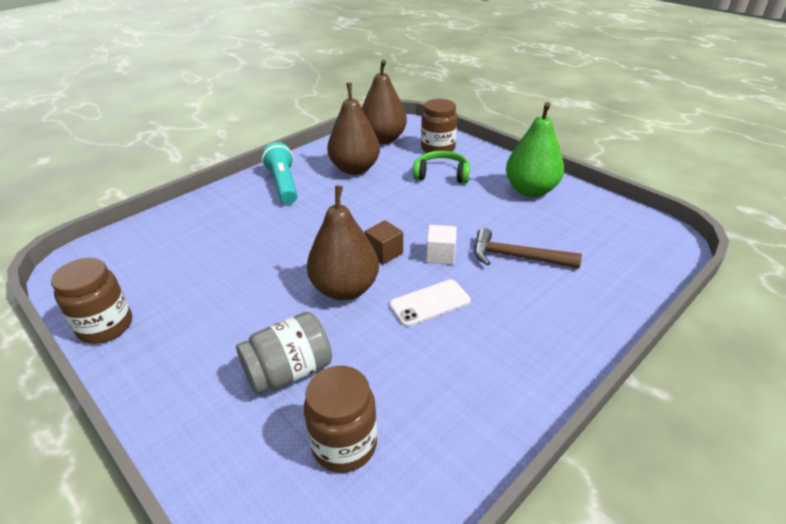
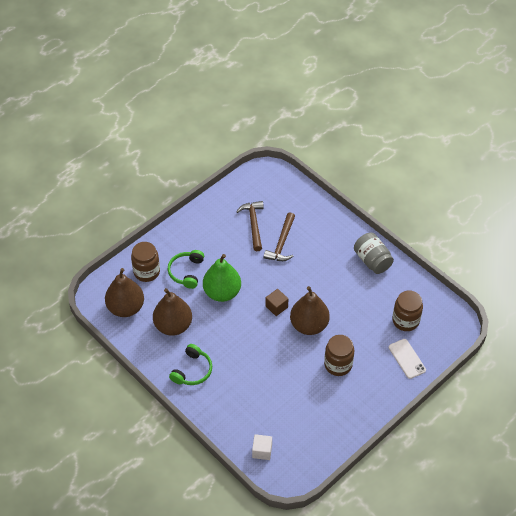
camera: 90 degrees left, 15 degrees up
(106, 326) = (340, 438): brown jar -> brown jar (338, 364)
(283, 184) = (192, 370): turquoise flashlight -> green headphones
(289, 371) = (368, 345): grey jar -> grey jar (372, 260)
(429, 303) = (320, 286): white phone -> white phone (407, 358)
(440, 255) = (279, 279): white cube -> white cube (262, 451)
(530, 190) = (211, 225): green pear -> green pear (222, 292)
(546, 227) = (253, 224): none -> brown hammer

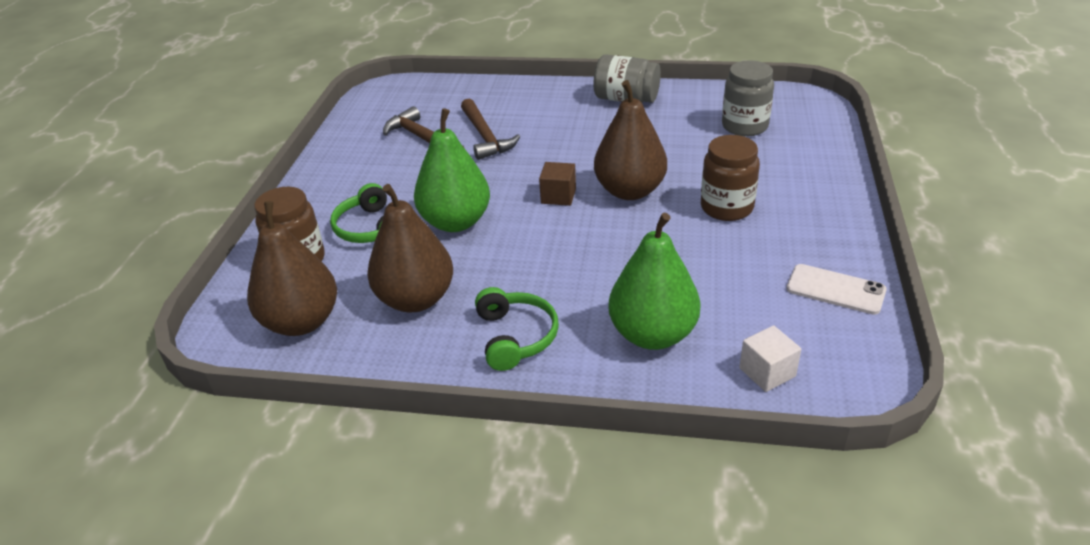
camera: 35 degrees left, 15 degrees down
(240, 405) = (652, 334): none -> green pear
(405, 320) = (744, 126): brown jar -> grey jar
(407, 358) = (801, 156): white phone -> white phone (835, 289)

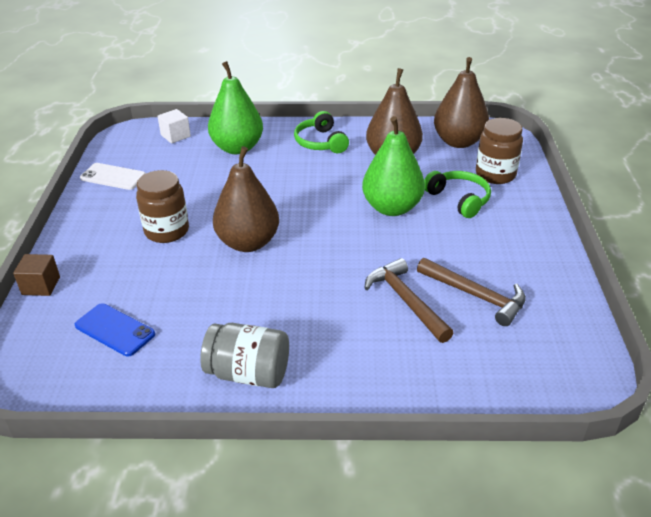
camera: 170 degrees right, 0 degrees up
(558, 196) = (311, 234): brown cube -> brown cube (41, 286)
(744, 126) = (115, 330): grey jar -> blue phone

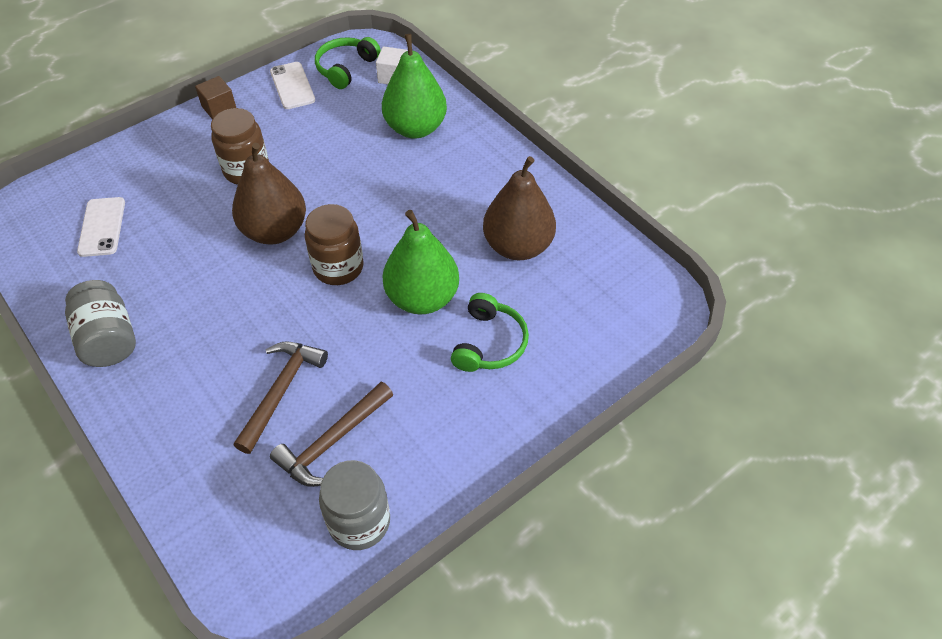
camera: 50 degrees right, 15 degrees up
(41, 286) = (120, 151): brown cube -> brown cube (219, 108)
(115, 330) = (102, 227): blue phone -> white phone
(320, 142) = (487, 177): green headphones -> green headphones (346, 68)
(458, 142) = (607, 283): brown pear -> none
(476, 295) = (332, 441): brown hammer -> brown hammer turned 45 degrees clockwise
(495, 174) = (571, 349): brown jar -> brown jar (338, 267)
(555, 311) = (359, 522): none -> grey jar

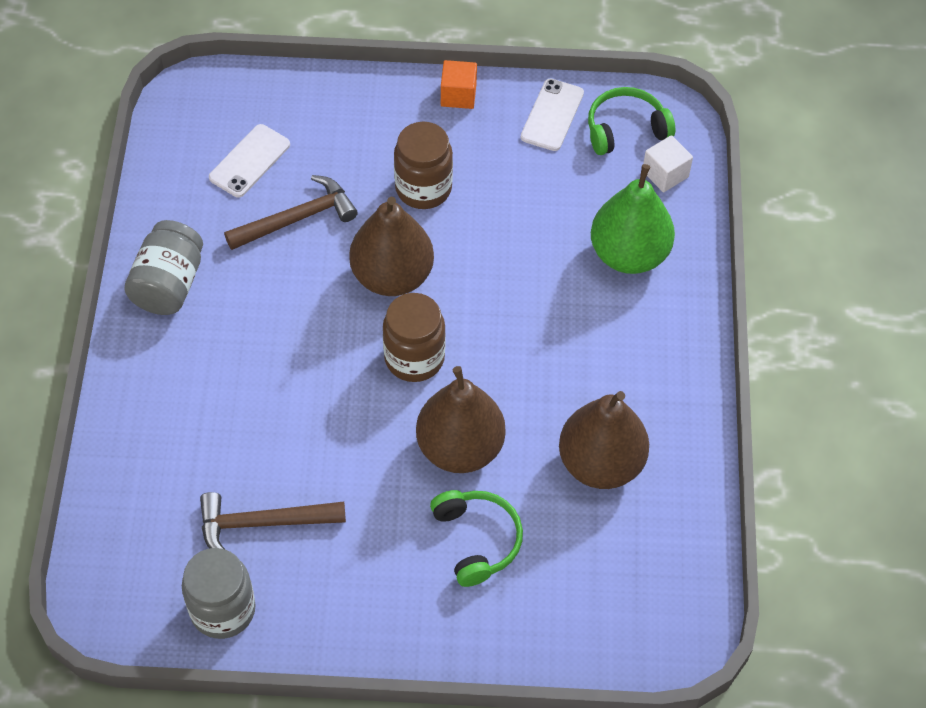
camera: 40 degrees right, 5 degrees up
(219, 108) = (458, 95): brown cube -> orange cube
(281, 391) = (262, 443): brown hammer -> brown hammer (297, 218)
(422, 298) = (460, 448): green pear -> brown pear
(489, 343) = (477, 540): green headphones -> green headphones turned 75 degrees counterclockwise

